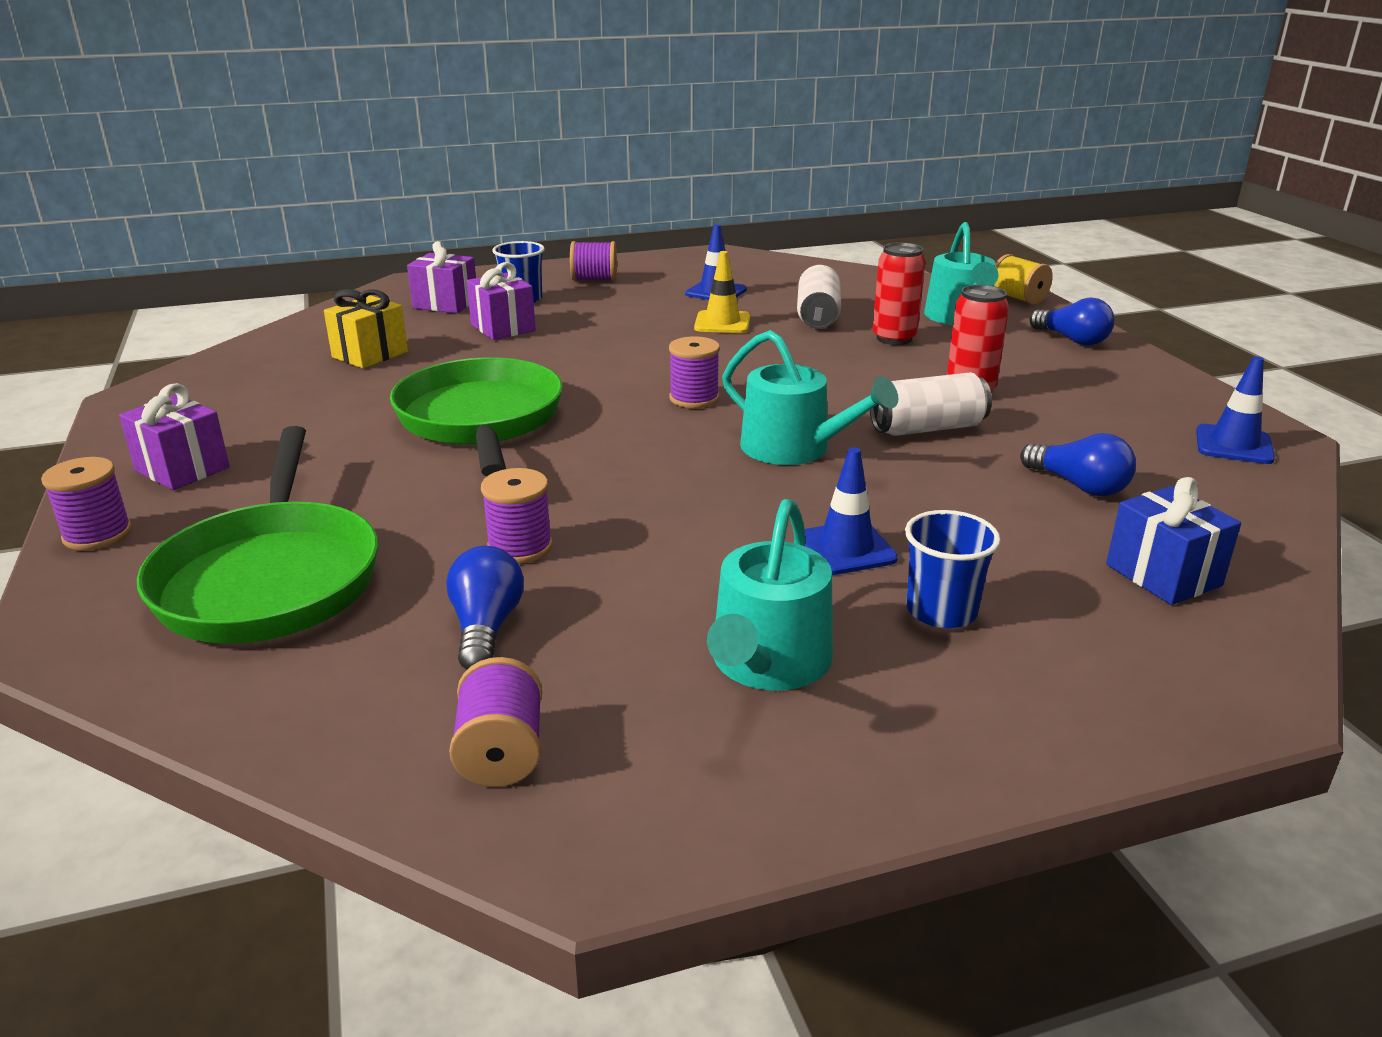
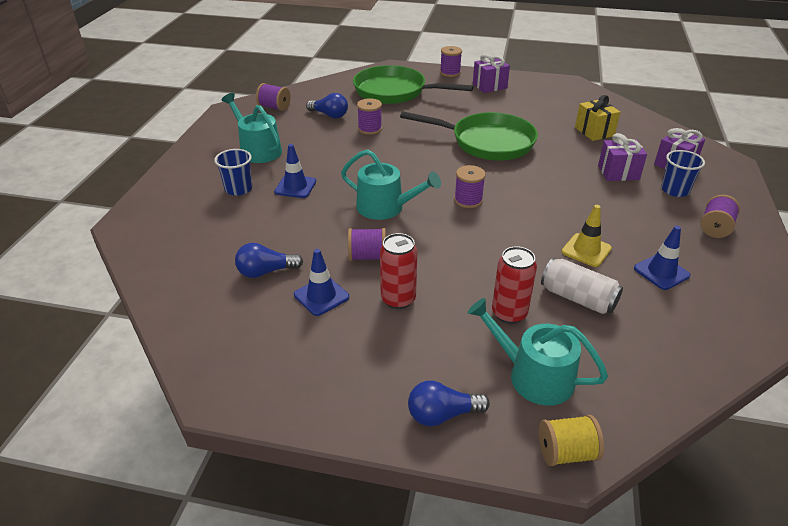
camera: 120 degrees right, 10 degrees up
(794, 448) = (385, 207): turquoise watering can -> turquoise watering can turned 135 degrees counterclockwise
(927, 428) = (367, 256): white can -> purple spool
(1163, 575) = (188, 249): blue gift -> none
(1233, 445) = (232, 364): blue traffic cone -> blue traffic cone (321, 296)

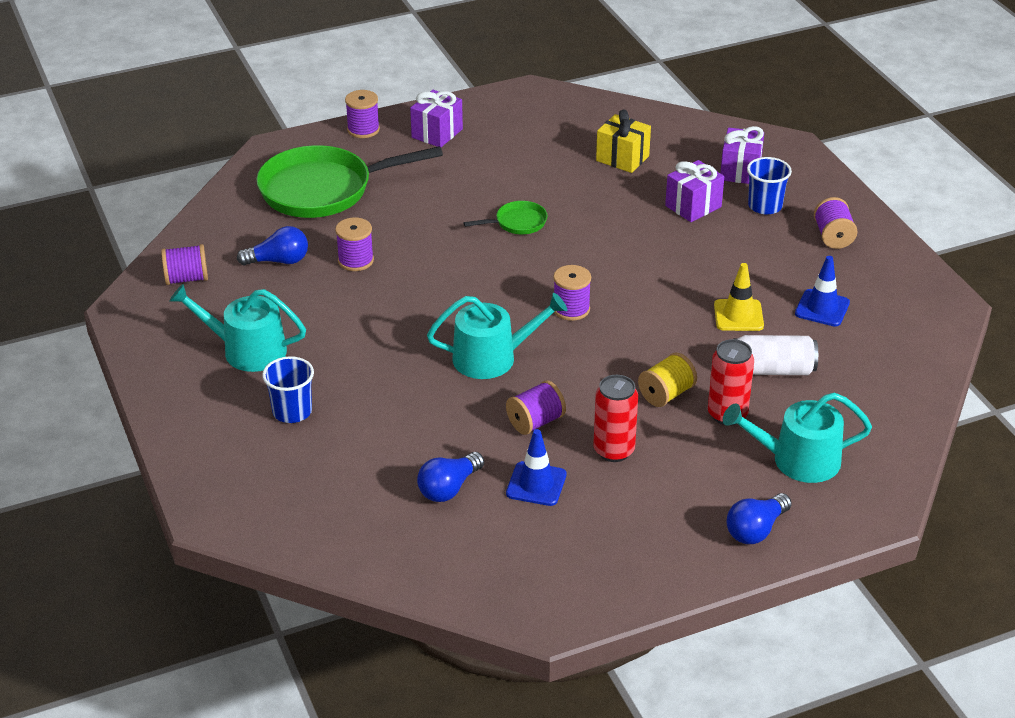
camera: 35 degrees left, 0 degrees up
(295, 187) = (358, 378): blue traffic cone -> none
(487, 142) = (517, 223): green pan -> green pan, size x0.45
(566, 453) = (874, 508): yellow spool -> yellow spool (666, 394)

